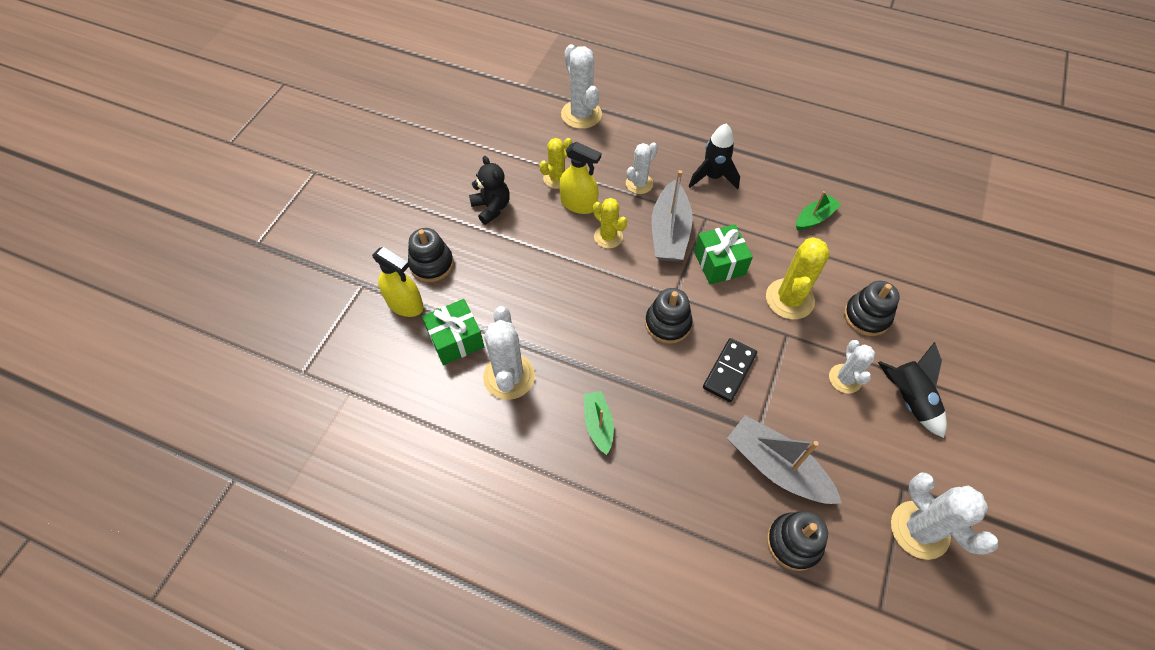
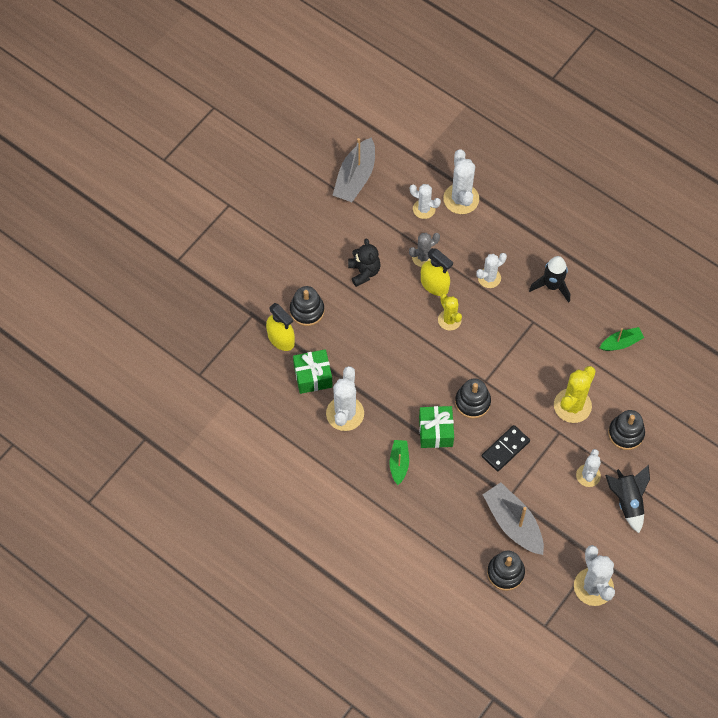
camera: 15 degrees right, 5 degrees up
(543, 132) = (424, 209): none -> white cactus
(557, 178) = (423, 257): yellow cactus -> grey cactus
(669, 232) = (499, 327): grey boat -> grey boat (355, 178)
(719, 263) = (529, 363): green gift -> green gift (435, 431)

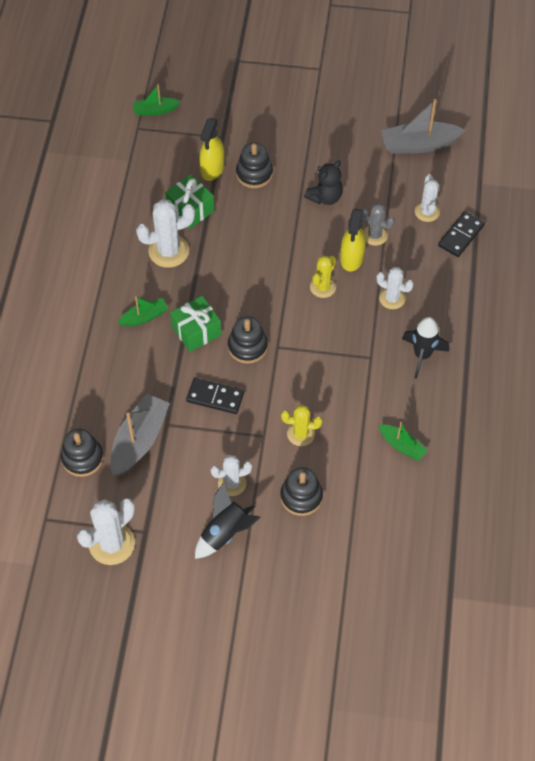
camera: 60 degrees right, 5 degrees down
(189, 351) = (155, 110): none -> green boat
(461, 199) = (461, 236): white cactus -> black domino
(572, 405) = (300, 434): yellow cactus -> yellow cactus, size x0.63

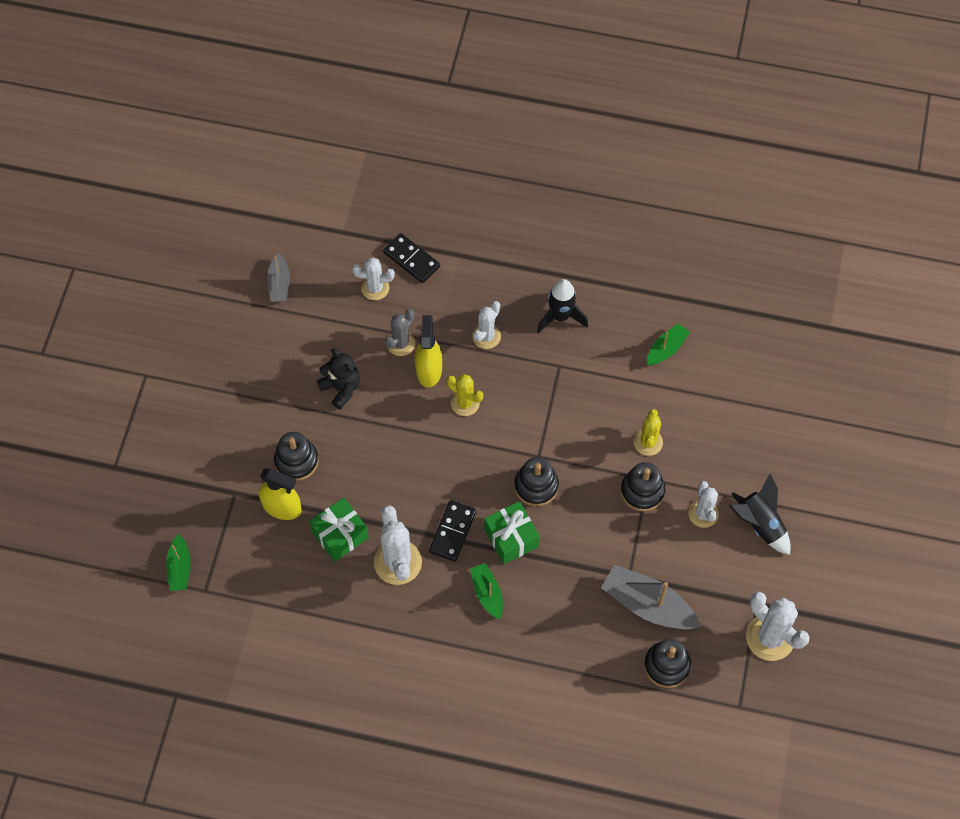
camera: 85 degrees left, 5 degrees up
(215, 397) = (598, 524): black domino -> black domino (452, 532)
(301, 496) = (721, 448): black stacking toy -> black stacking toy (642, 491)
(351, 258) = (429, 370): yellow spray bottle -> yellow spray bottle turned 105 degrees counterclockwise
(419, 145) = (279, 284): grey boat -> grey boat, size x0.58

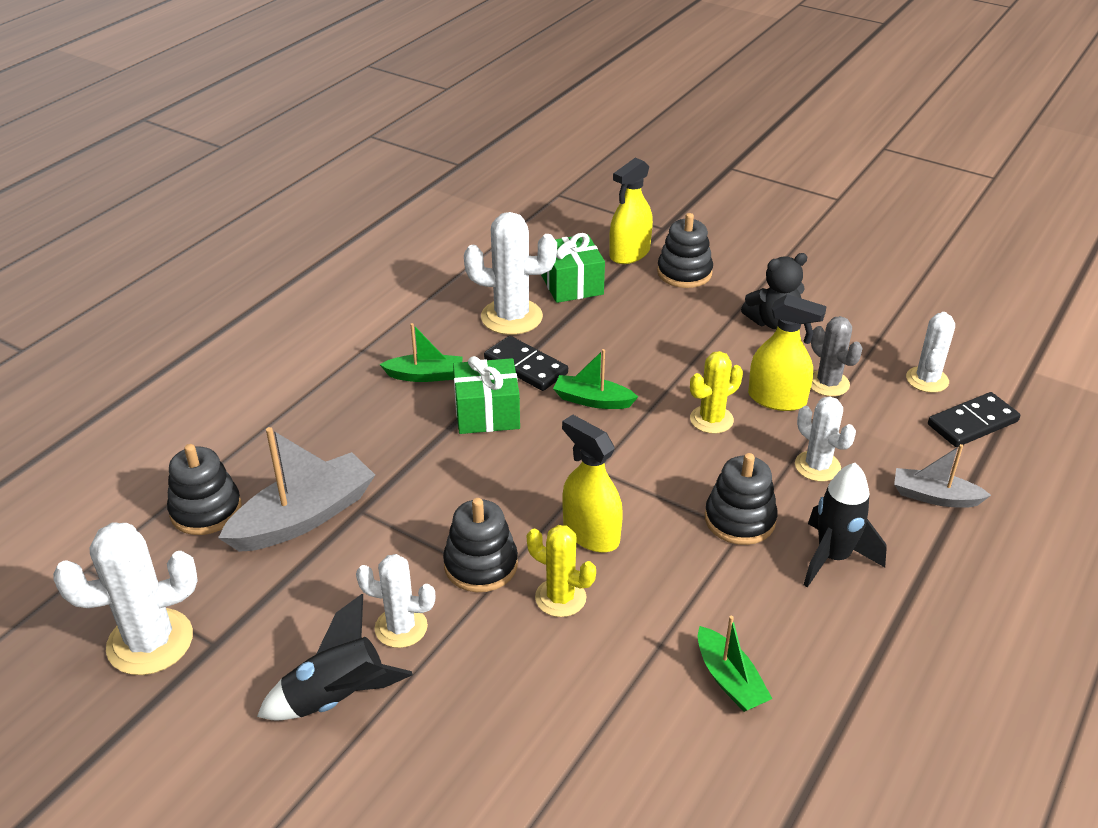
camera: 110 degrees right, 25 degrees down
(180, 568) = (592, 185): green boat -> green boat (592, 400)
(279, 284) = (948, 304): grey boat -> grey boat (934, 497)
(536, 486) = (550, 455): black stacking toy -> black stacking toy (740, 519)
(593, 442) = (591, 533): none -> yellow spray bottle

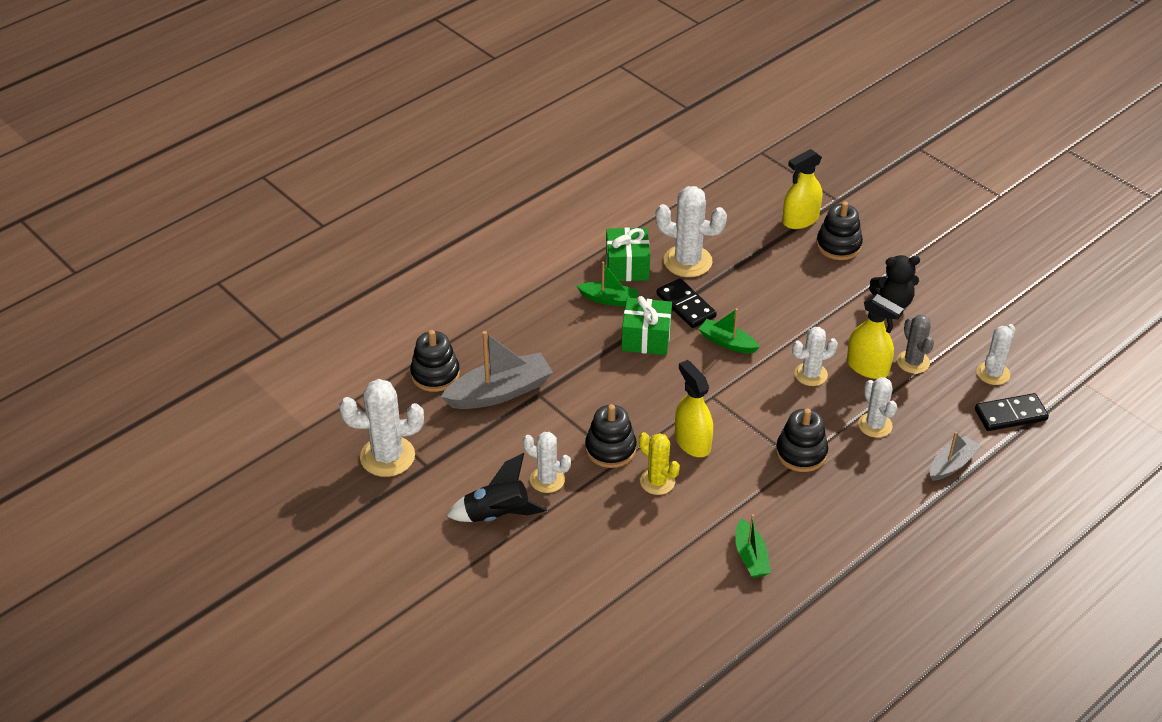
camera: 15 degrees right, 5 degrees up
(572, 284) = (744, 240): green gift -> green gift (627, 266)
(711, 420) = (811, 374): yellow cactus -> white cactus
(833, 557) = (856, 492): black rocket -> none
(934, 497) = (951, 464): grey boat -> grey boat turned 105 degrees clockwise

